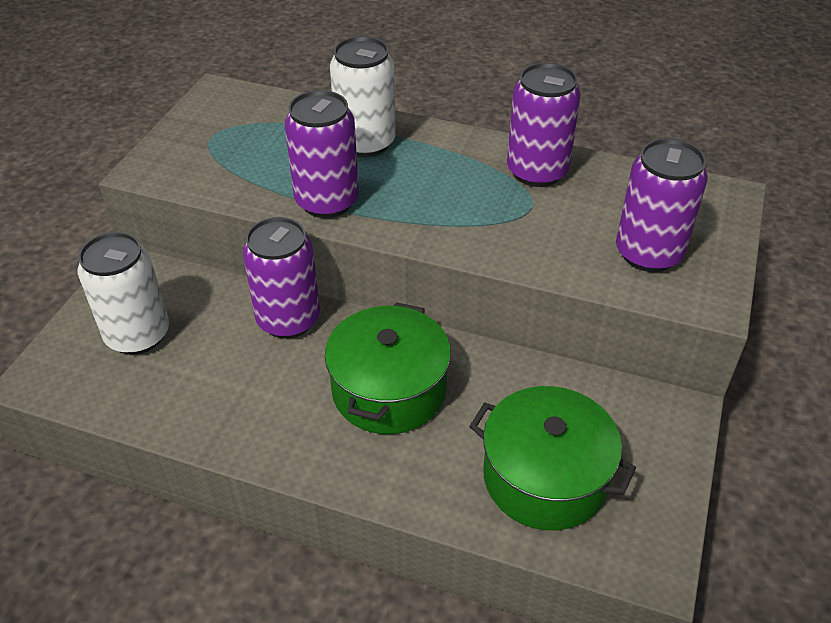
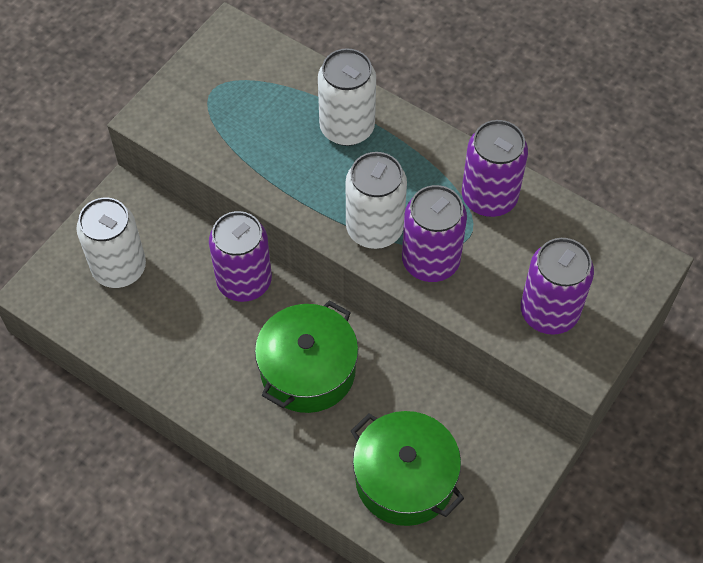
camera: 15 degrees right, 15 degrees up
(327, 201) = (294, 190): purple can -> purple can (430, 261)
(427, 217) = (374, 228): none -> white can

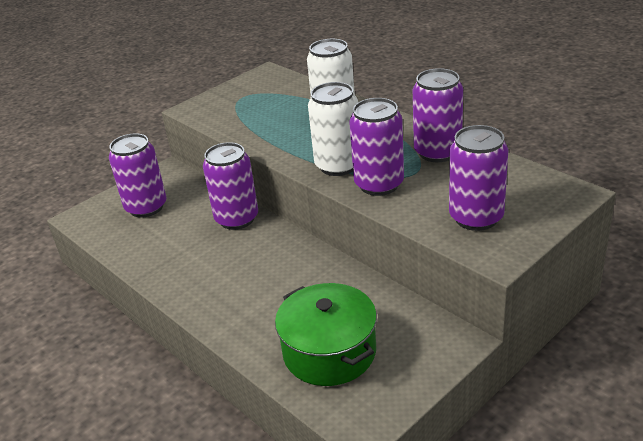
camera: 15 degrees right, 25 degrees down
(119, 268) = (146, 207): white can -> purple can
(307, 370) = (268, 273): green pot -> none

